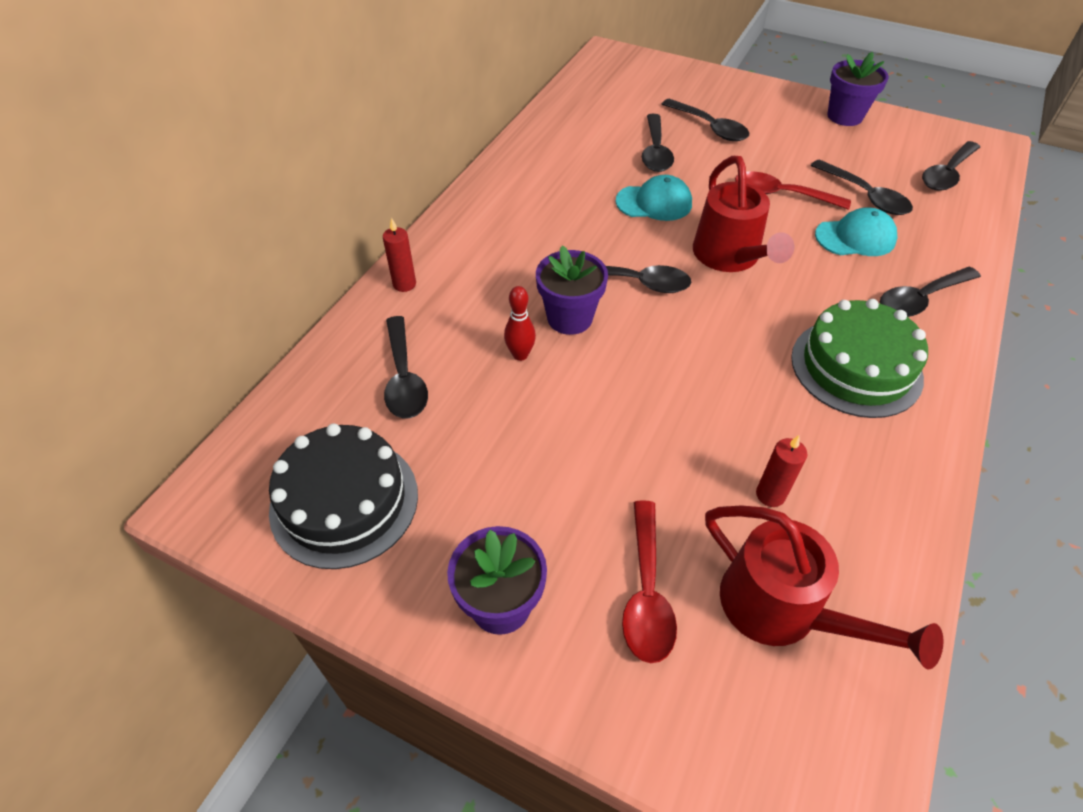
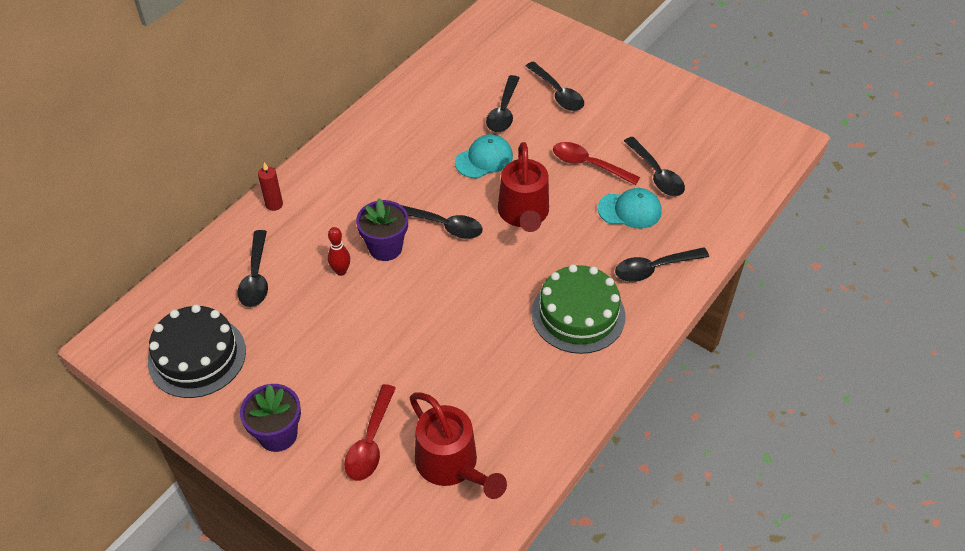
camera: 10 degrees right, 0 degrees up
(654, 203) = (484, 159): turquoise cap -> turquoise cap turned 45 degrees counterclockwise
(770, 495) = (476, 394): red candle -> none
(844, 116) = (677, 96): purple flower pot -> none
(947, 174) = (735, 162): black spoon -> none

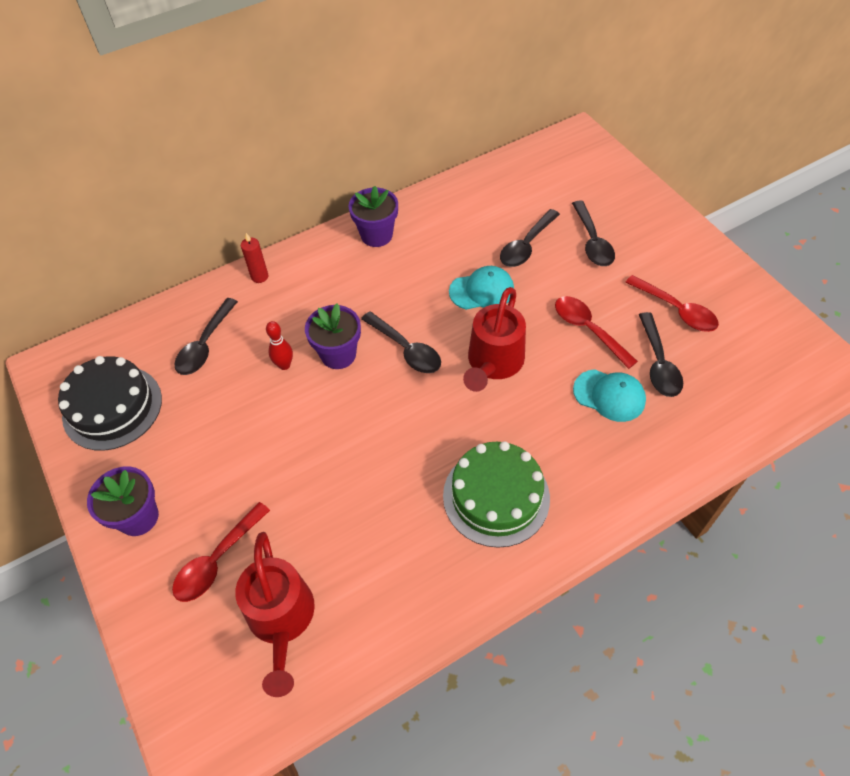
camera: 25 degrees right, 5 degrees up
(365, 139) = (376, 235): none -> purple flower pot
(651, 129) = (676, 310): none -> red spoon
(654, 268) = (605, 472): black spoon -> none

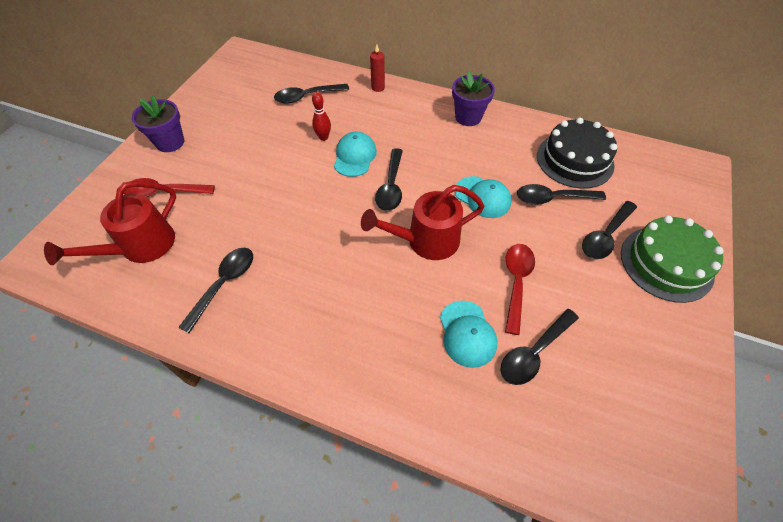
camera: 50 degrees right, 0 degrees up
(112, 407) = (233, 89): black cake -> black cake (574, 160)
(338, 354) = (354, 156): purple flower pot -> turquoise cap
(404, 559) = (224, 284): none -> black spoon
(496, 496) = (313, 309): green cake -> green cake (666, 263)
(676, 310) = (603, 336): red spoon -> none

